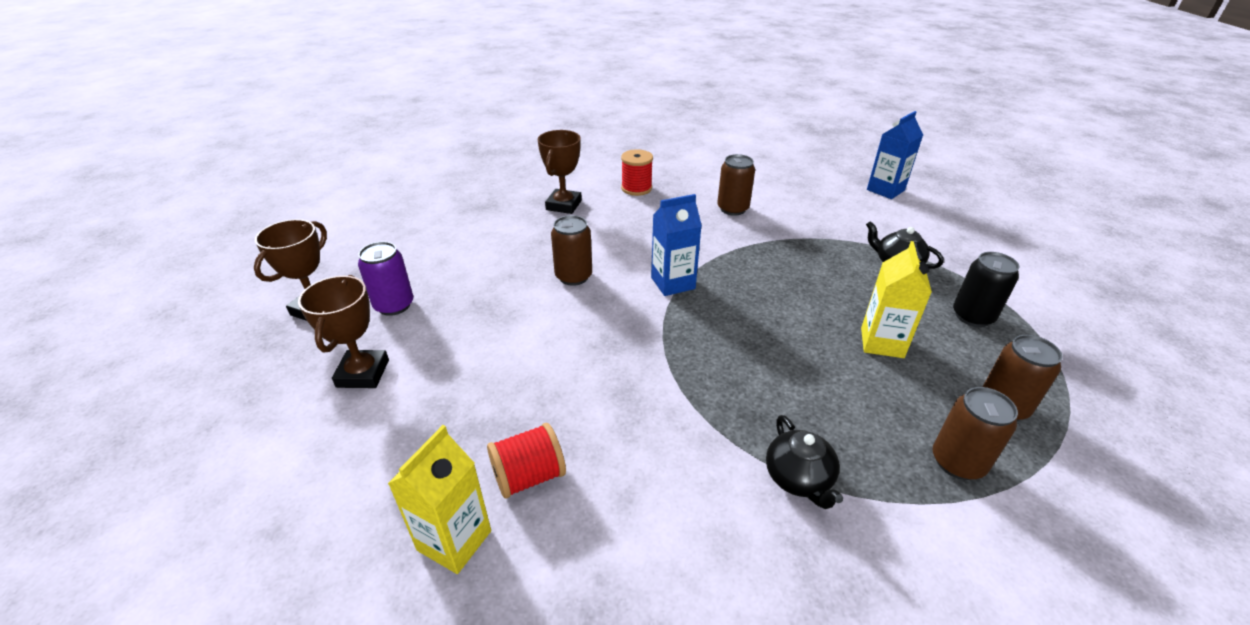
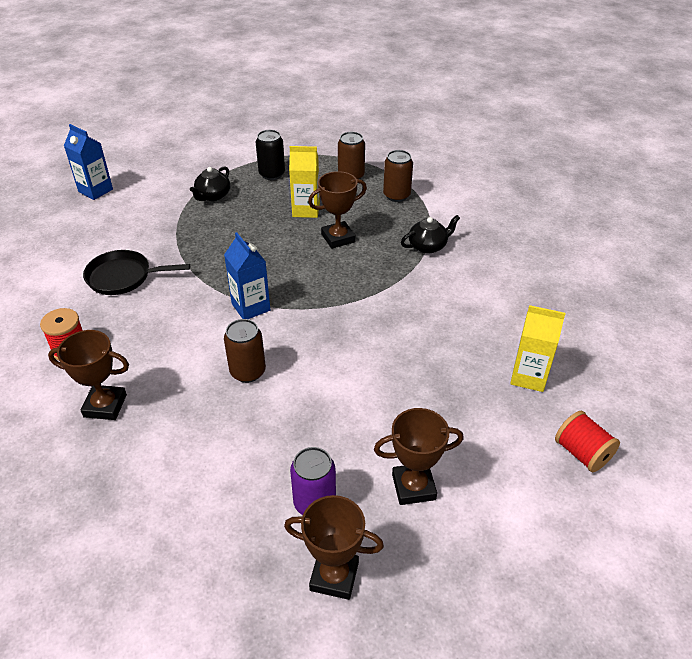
camera: 100 degrees left, 5 degrees up
(529, 476) = (471, 354): red spool -> red spool (582, 453)
(732, 209) = (123, 277): brown can -> black pan
(813, 368) = (338, 238): none -> brown trophy

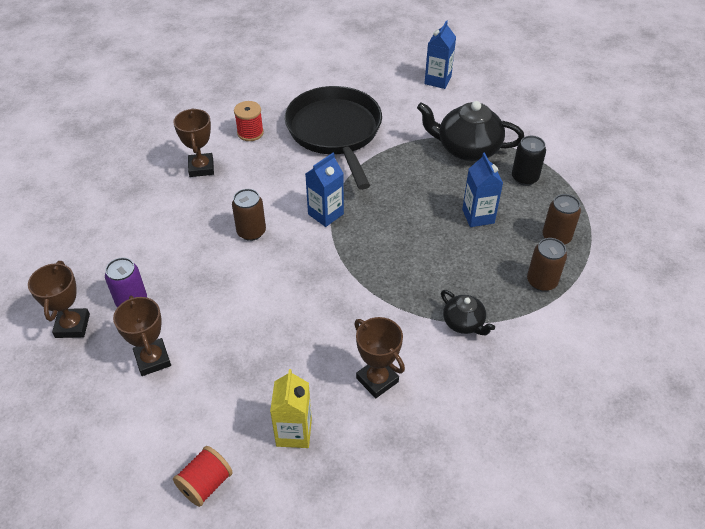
camera: 75 degrees right, 5 degrees up
(123, 277) = (335, 132): black pan -> black pan, size x1.85
(213, 196) = (467, 149): black teapot -> black teapot, size x1.86
(306, 210) = (478, 216): yellow carton -> blue carton
(338, 238) = (444, 249): brown trophy -> brown trophy (377, 380)

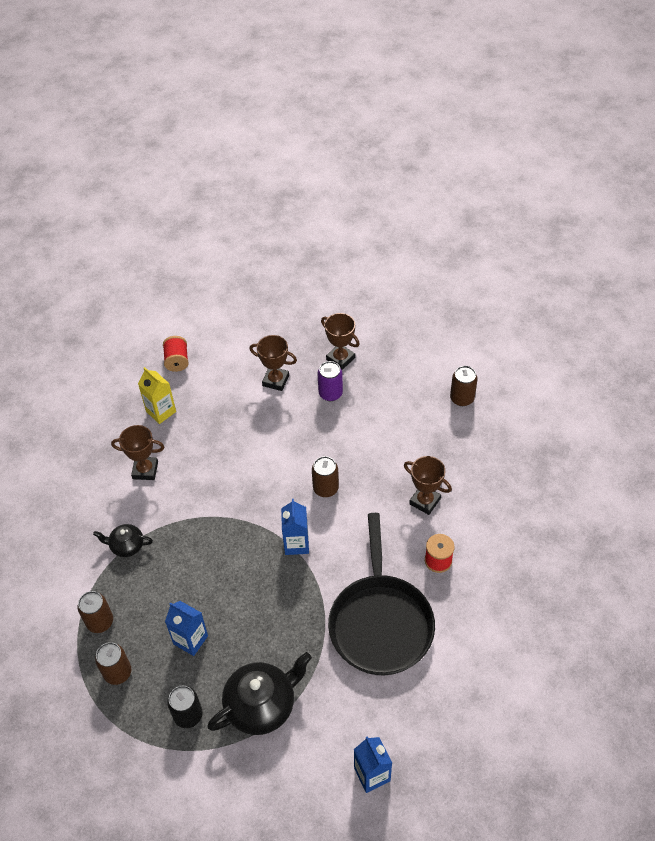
camera: 135 degrees right, 5 degrees up
(57, 207) = (462, 398): none -> brown can
(335, 132) = (380, 622): black pan -> black pan turned 60 degrees clockwise

